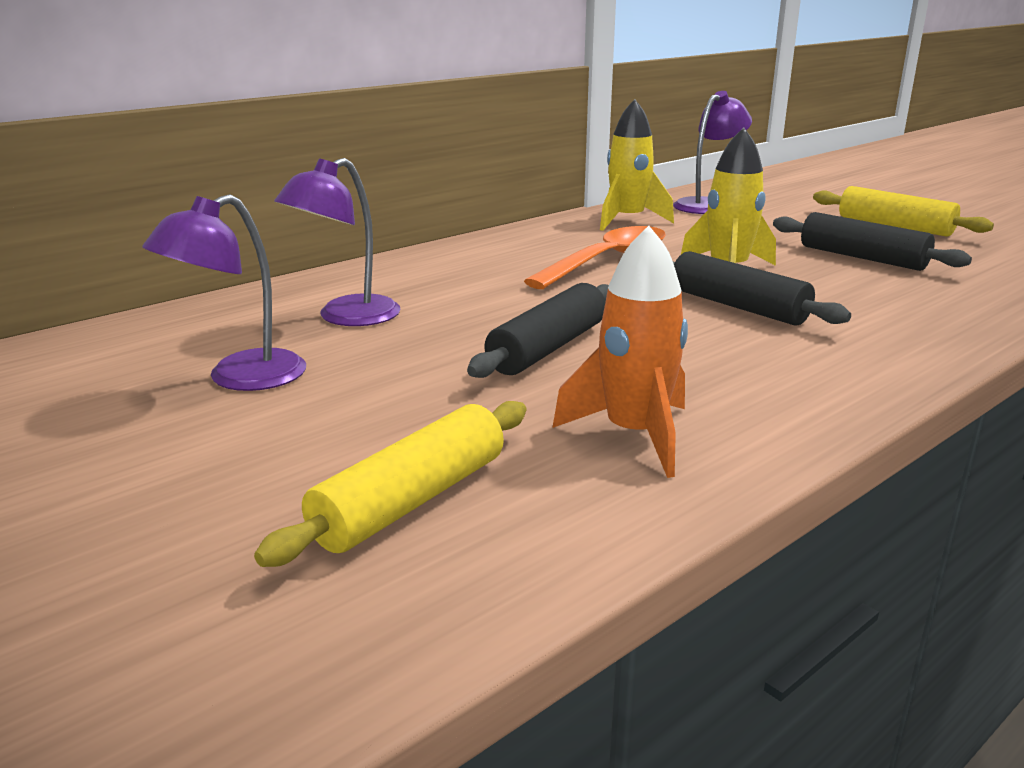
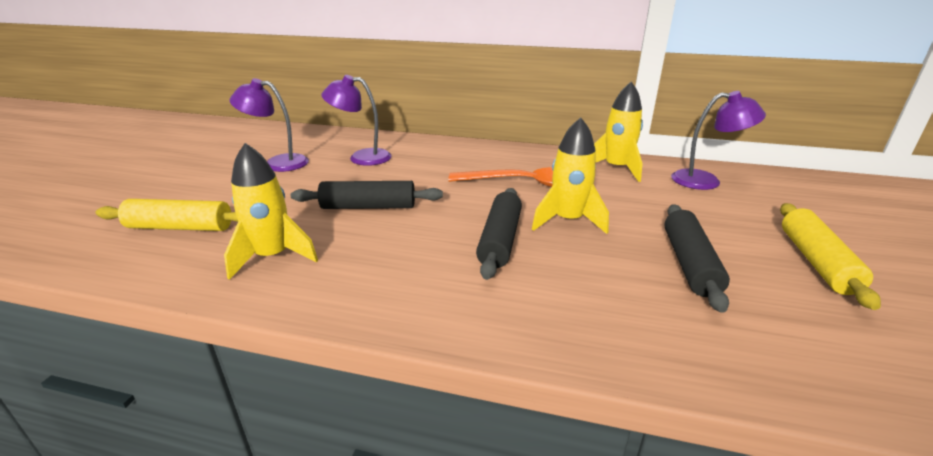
camera: 55 degrees right, 5 degrees up
(634, 435) = (273, 257): orange rocket -> yellow rocket

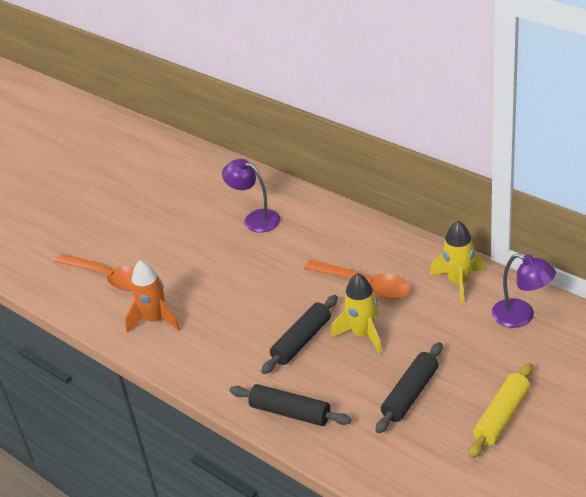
camera: 30 degrees right, 10 degrees up
(180, 227) = (107, 277): yellow rolling pin -> orange spoon
(273, 257) = (155, 319): yellow rocket -> orange rocket
(278, 163) = (188, 213): purple lamp -> none
(368, 207) = (232, 284): black rolling pin -> black rolling pin (290, 412)

